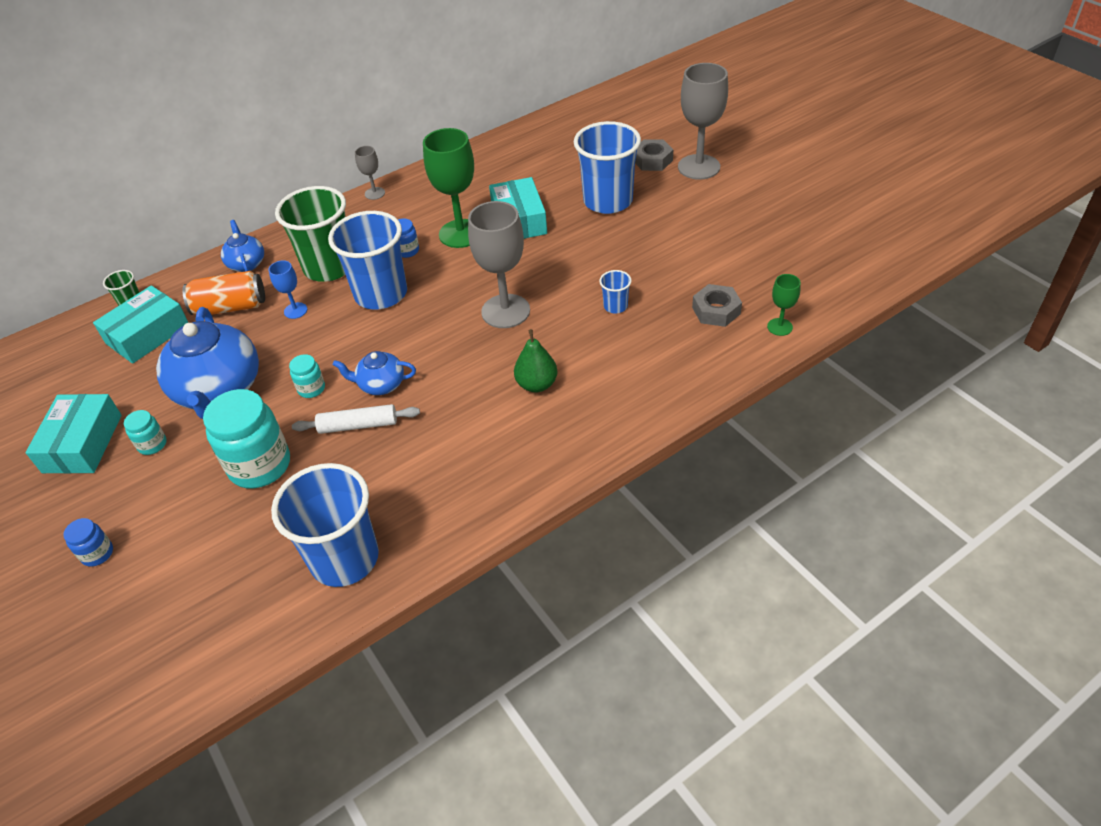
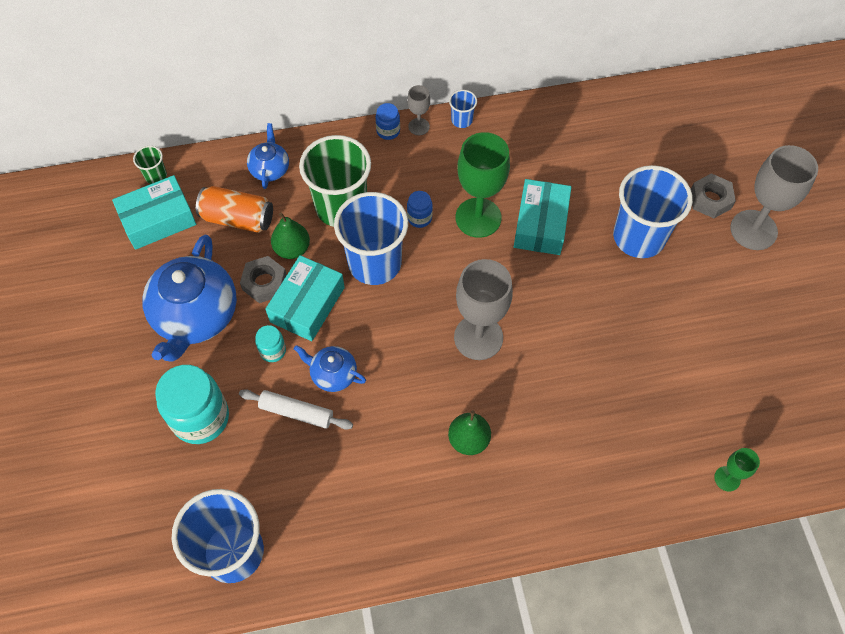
camera: 20 degrees right, 15 degrees up
(82, 443) = (69, 323): turquoise box -> turquoise box (307, 304)
(97, 553) = (46, 449): blue jar -> blue jar (388, 131)
(152, 444) = (123, 352): turquoise jar -> none
(295, 310) = (292, 249): blue goblet -> green pear
(615, 306) = (582, 379): blue cup -> blue cup (462, 120)
(716, 311) = (676, 429): grey nut -> grey nut (264, 283)

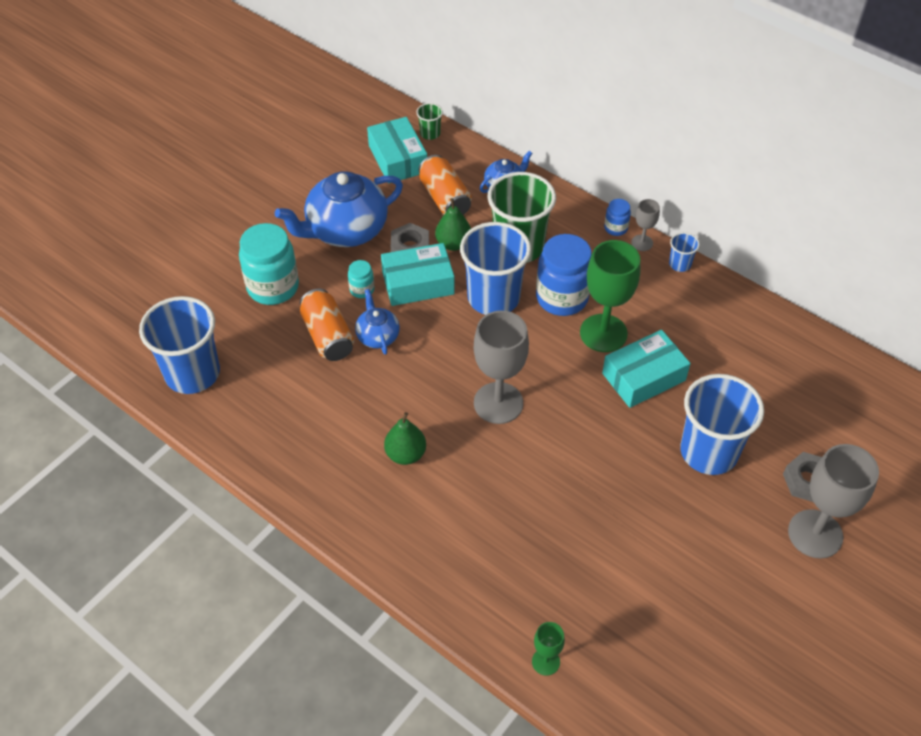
camera: 50 degrees right, 10 degrees down
(158, 219) = (398, 159): turquoise box -> turquoise box turned 45 degrees clockwise
(296, 412) = (328, 336): white rolling pin -> orange can
(419, 218) = (562, 298): blue jar -> blue jar, size x2.10

